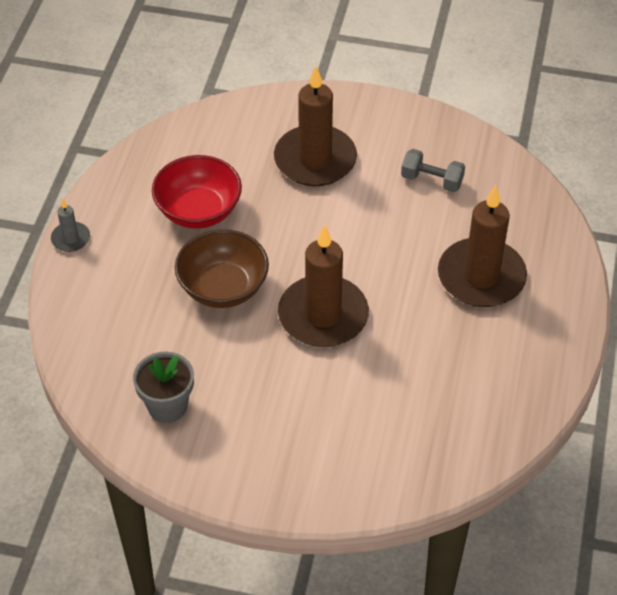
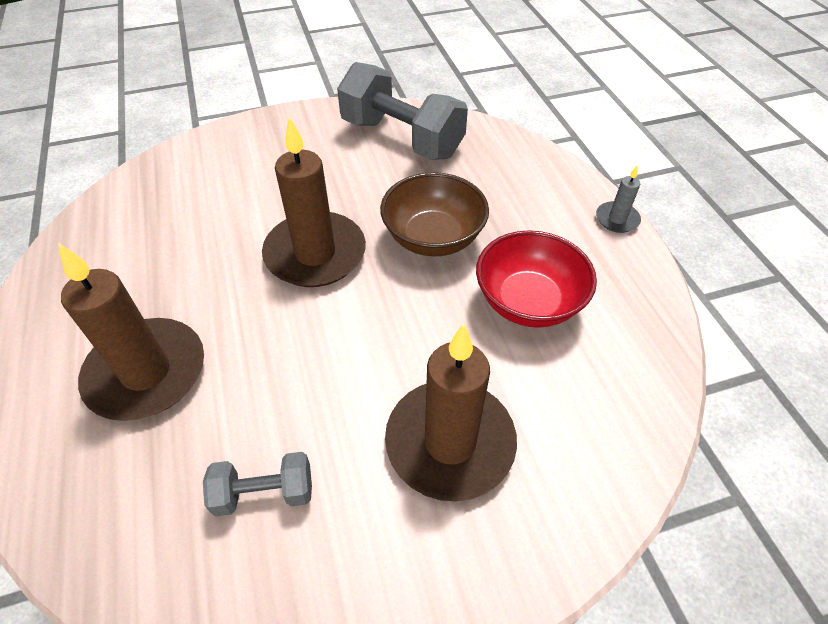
camera: 150 degrees right, 0 degrees up
(167, 406) = (401, 138): grey flower pot -> grey dumbbell

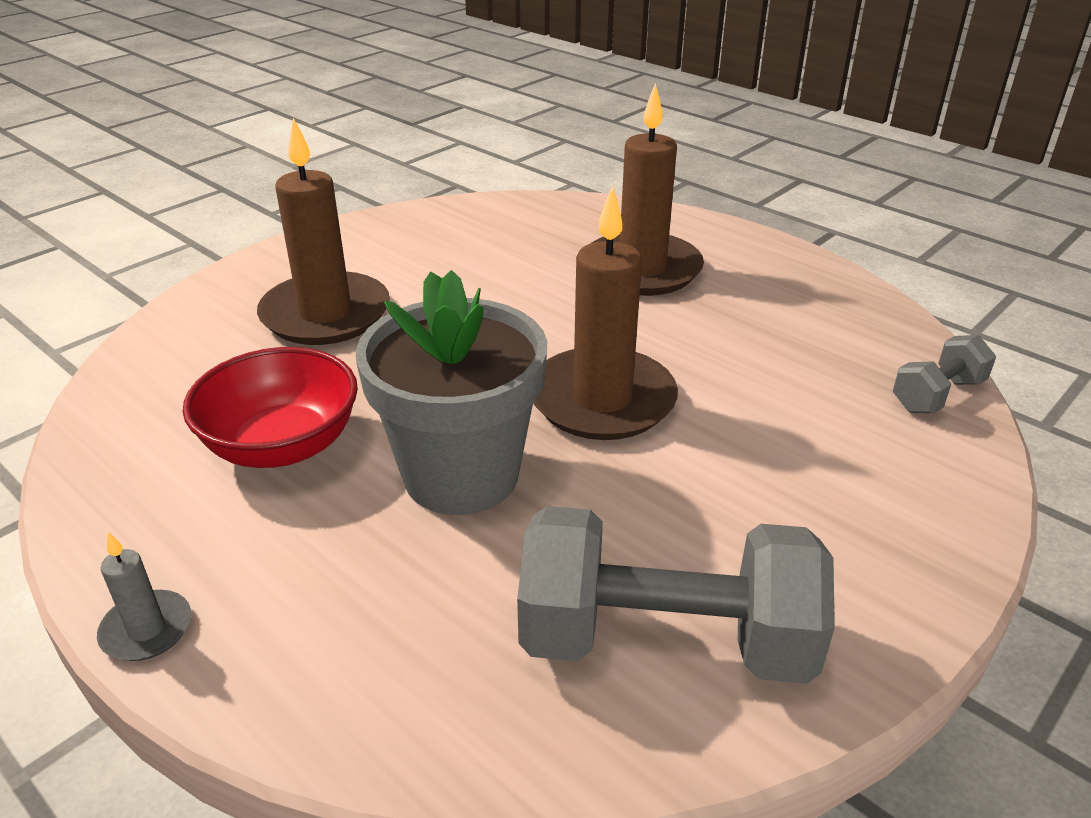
camera: 150 degrees right, 15 degrees down
(264, 493) = (463, 251): grey dumbbell -> grey dumbbell (937, 395)
(433, 238) = (461, 475): brown bowl -> grey flower pot

